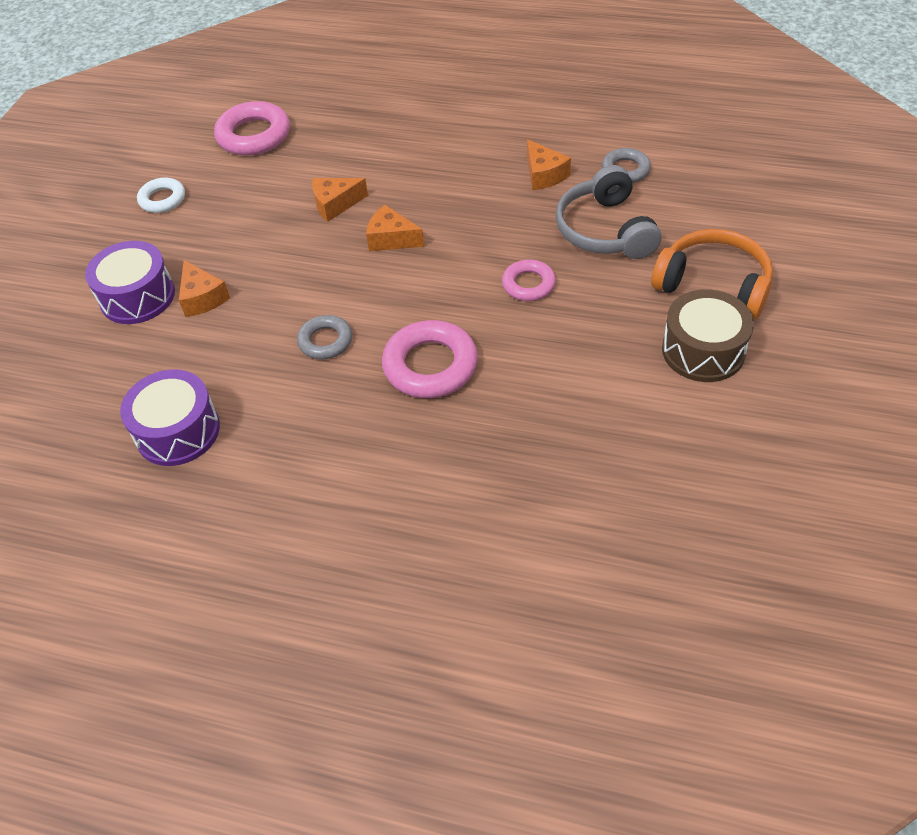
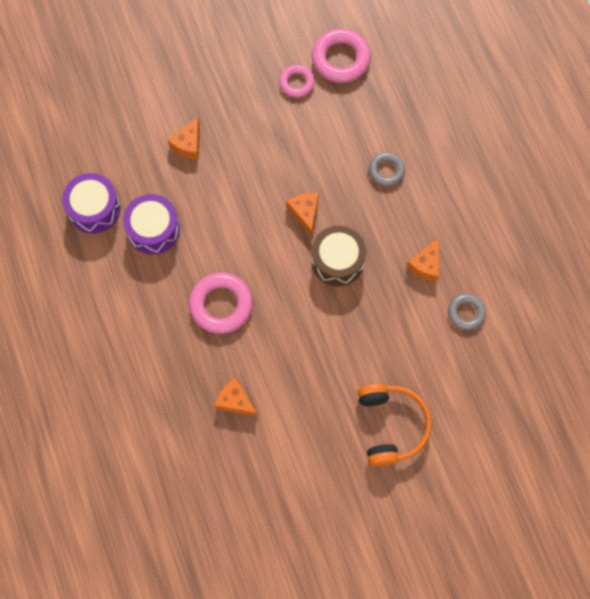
camera: 50 degrees right, 20 degrees up
(137, 297) = (166, 108): purple drum -> purple drum (153, 229)
(162, 199) = (248, 54): white ring -> none
(325, 341) = (201, 236): grey ring -> grey ring (386, 171)
(335, 204) = (312, 158): orange cheese -> orange cheese (235, 401)
(528, 284) = (320, 318): pink ring -> pink ring (297, 83)
(605, 230) = (398, 334): grey headphones -> none
(703, 350) = (331, 448): brown drum -> brown drum (337, 261)

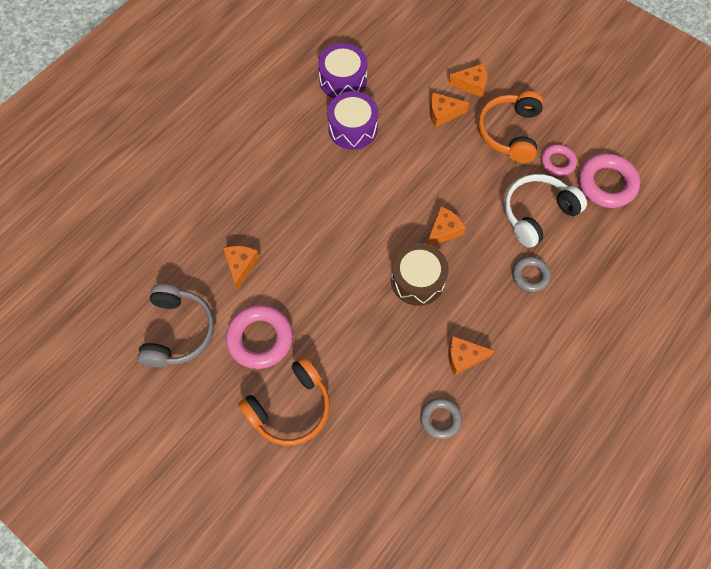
camera: 60 degrees right, 5 degrees down
(173, 102) = (471, 85): none -> orange cheese
(221, 305) = (319, 211): pink ring -> pink ring (260, 339)
(243, 102) = (509, 132): none -> orange headphones
(267, 486) = (178, 331): none -> grey headphones
(334, 129) = (537, 213): none -> white headphones

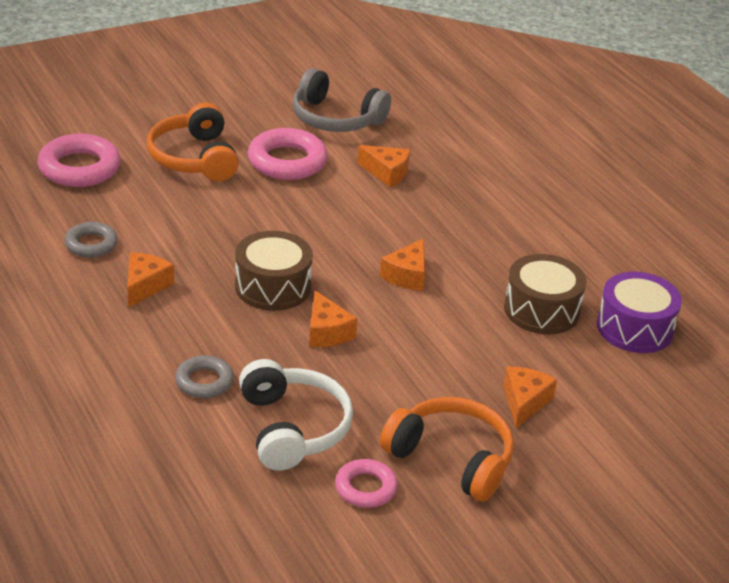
camera: 110 degrees right, 30 degrees down
(352, 128) = (541, 310): purple drum -> brown drum
(471, 85) = (567, 453): orange cheese -> orange cheese (407, 275)
(606, 184) = (291, 526): pink ring -> pink ring (79, 168)

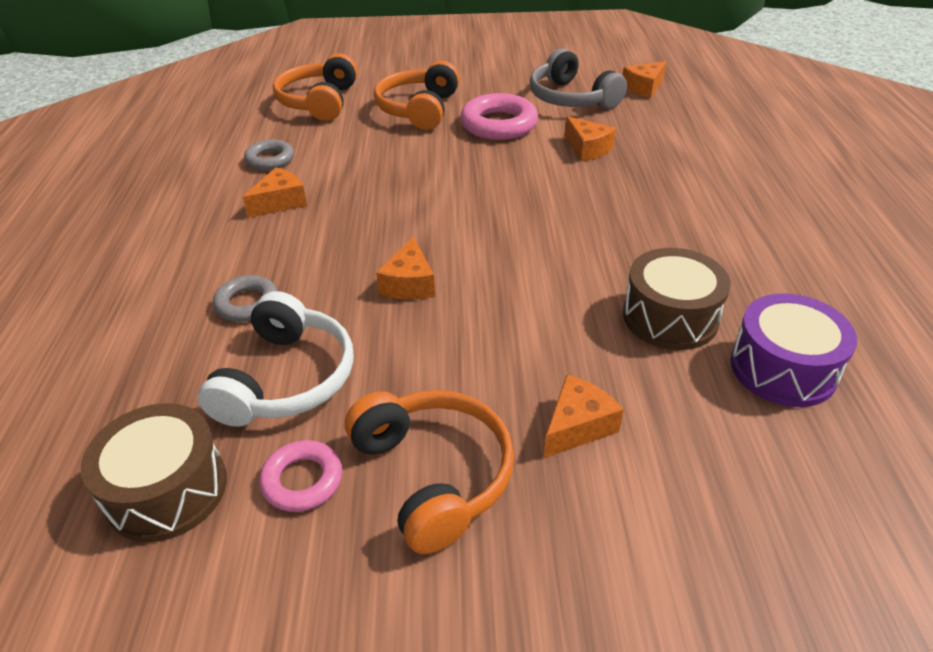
camera: 30 degrees right, 5 degrees up
(79, 168) = (319, 102): pink ring -> orange headphones
(272, 287) = (393, 228): brown drum -> brown drum (167, 490)
(407, 275) = (538, 246): orange cheese -> orange cheese (643, 88)

